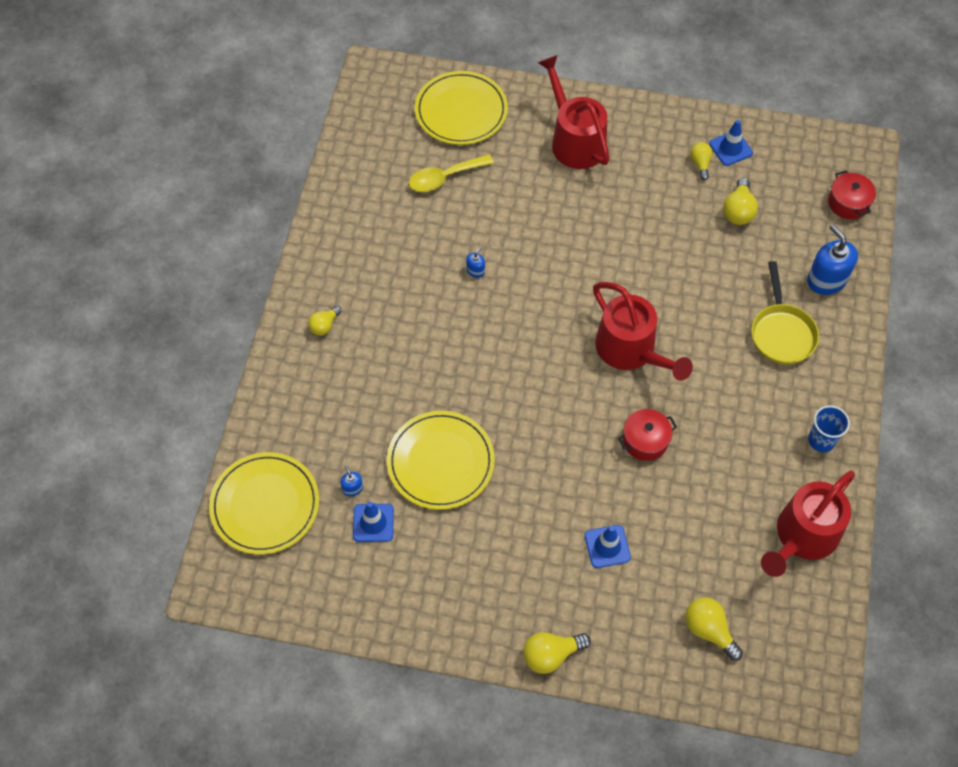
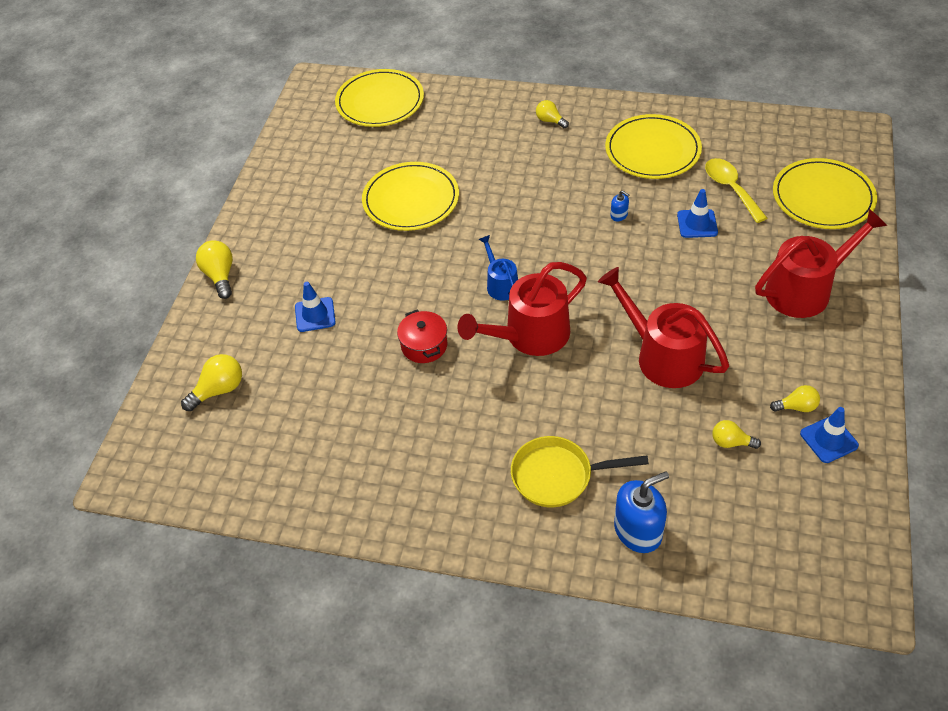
camera: 95 degrees right, 10 degrees down
(352, 488) = (390, 148): blue soap dispenser -> none
(373, 523) = (357, 162): blue traffic cone -> blue traffic cone (697, 224)
(383, 236) = (652, 150): none -> yellow plate
(566, 375) = (500, 284): none -> blue watering can
(738, 211) = (731, 442): yellow light bulb -> yellow light bulb, size x0.66
(802, 537) = (303, 476): red watering can -> red watering can (662, 356)
(821, 440) = (416, 504): blue cup -> none
(848, 203) = (765, 568): red pot -> none

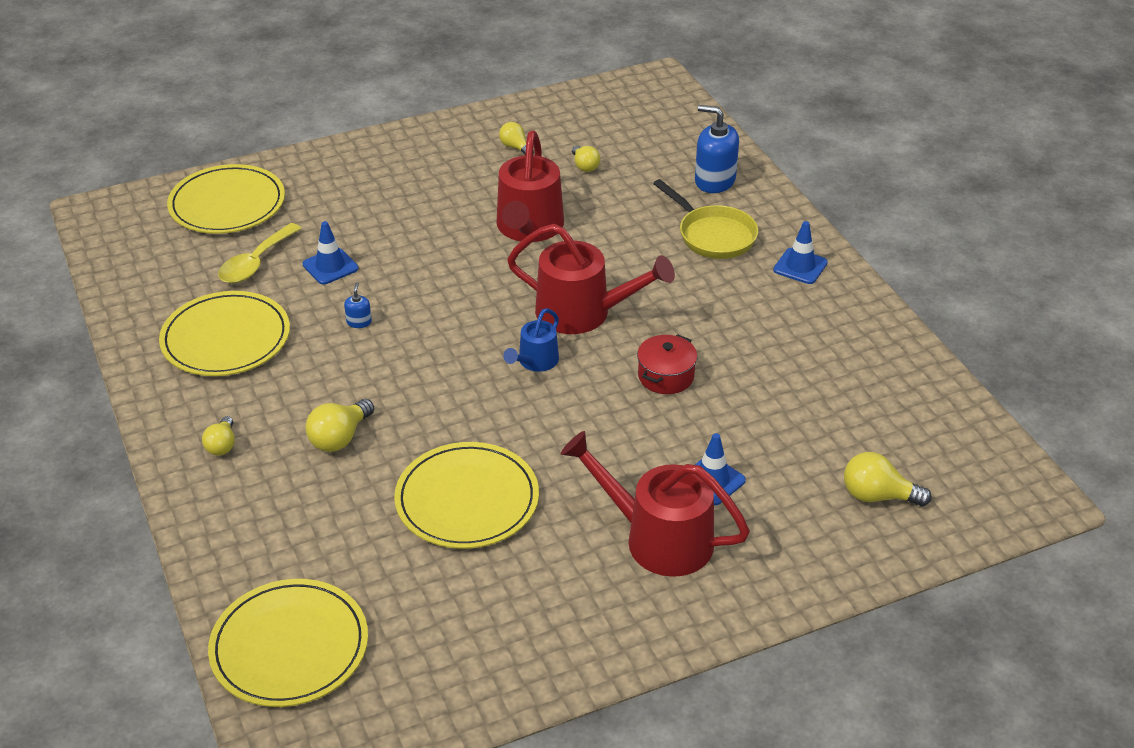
camera: 130 degrees left, 10 degrees down
(220, 276) = (745, 605): yellow light bulb -> yellow light bulb (339, 438)
(805, 289) = (371, 179): red watering can -> red watering can (657, 538)
(829, 439) = (533, 125): blue traffic cone -> blue traffic cone (800, 266)

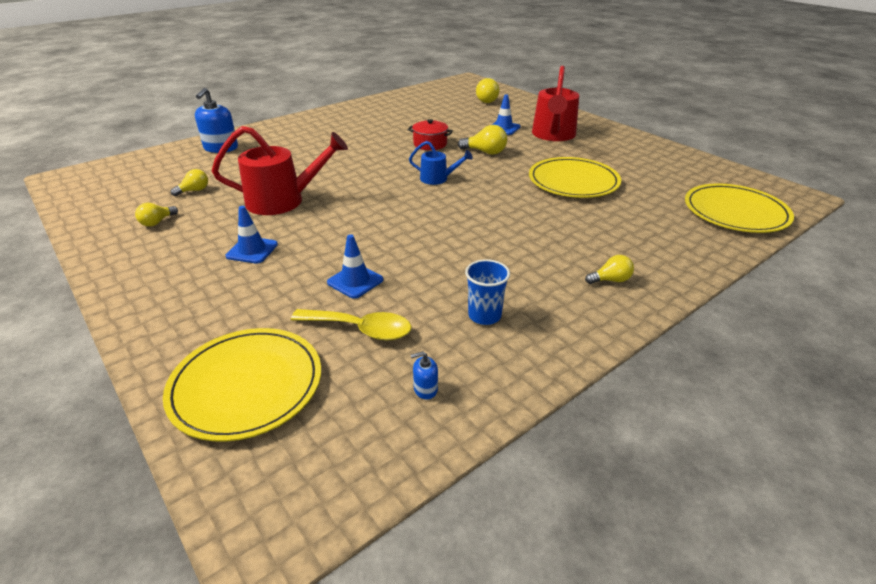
camera: 105 degrees left, 5 degrees down
(226, 338) = (484, 315): yellow plate -> blue cup
(339, 438) = (559, 231): yellow light bulb -> yellow light bulb (485, 152)
(359, 322) = (428, 250): blue soap dispenser -> blue soap dispenser (425, 389)
(583, 313) = (381, 171): red watering can -> none
(713, 235) = (286, 143): yellow pan -> none
(800, 266) = (315, 122): blue traffic cone -> blue traffic cone (252, 250)

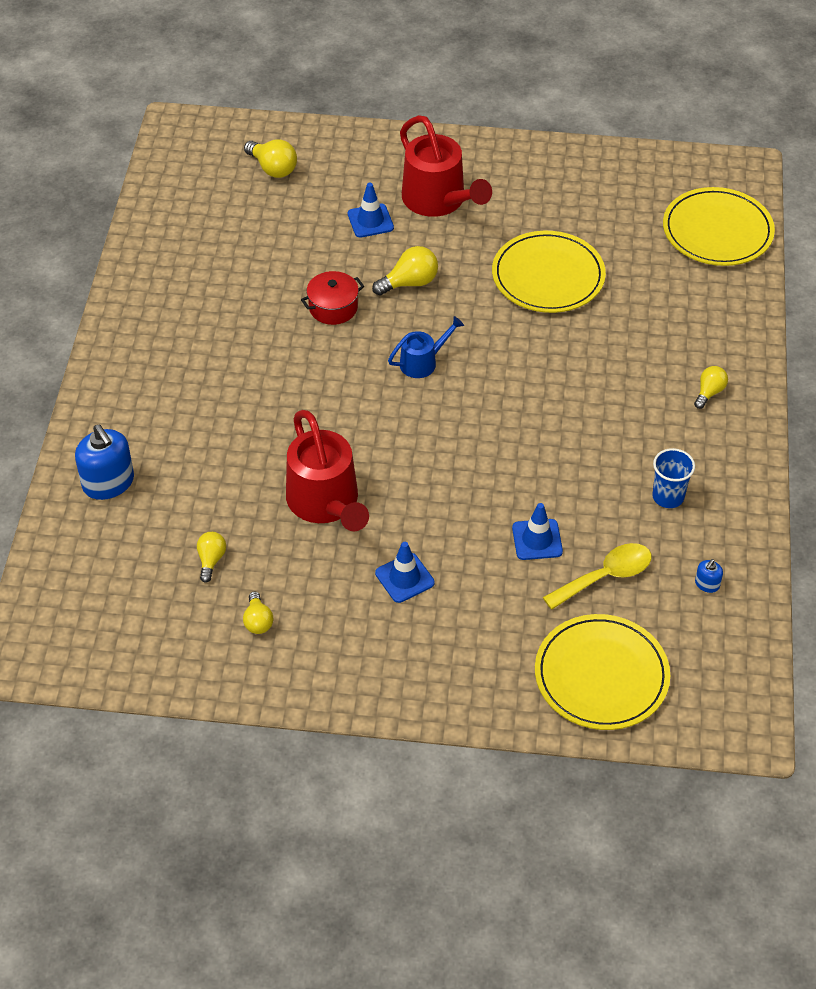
camera: 45 degrees left, 15 degrees up
(283, 200) = (326, 503): red watering can -> red watering can turned 120 degrees clockwise

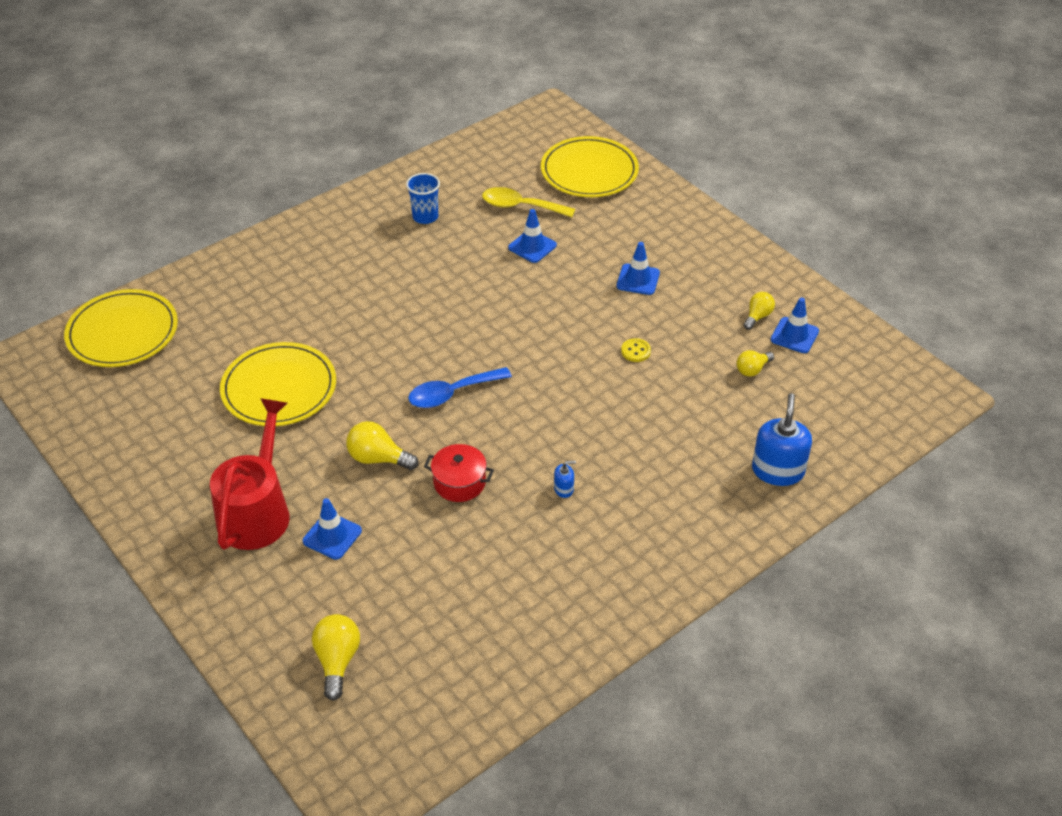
camera: 135 degrees left, 5 degrees down
(206, 625) = (794, 335): none -> blue traffic cone
(326, 503) = (635, 351): red watering can -> yellow button
(423, 362) = (452, 393): blue watering can -> blue spoon
(707, 584) = (472, 169): blue soap dispenser -> blue soap dispenser (564, 489)
(709, 392) = (309, 247): yellow light bulb -> none

